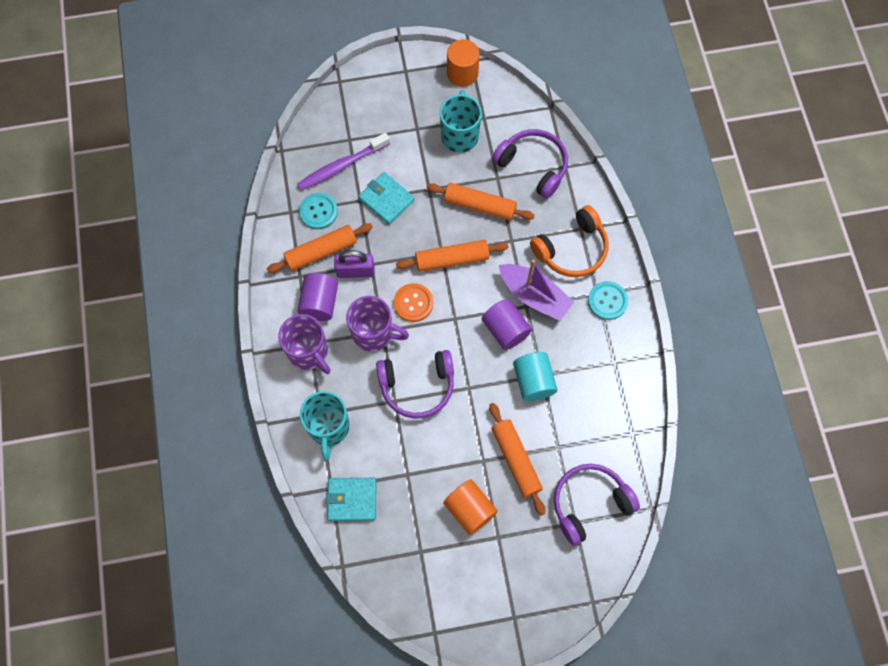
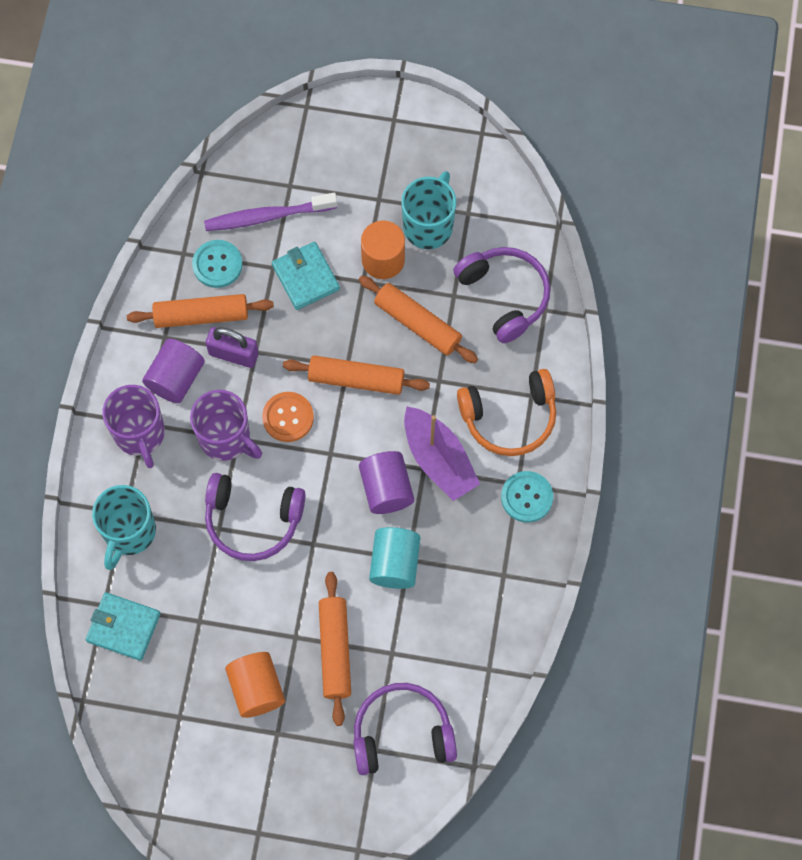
camera: 20 degrees right, 0 degrees up
(462, 73) = (464, 146): orange cylinder -> orange cylinder (383, 260)

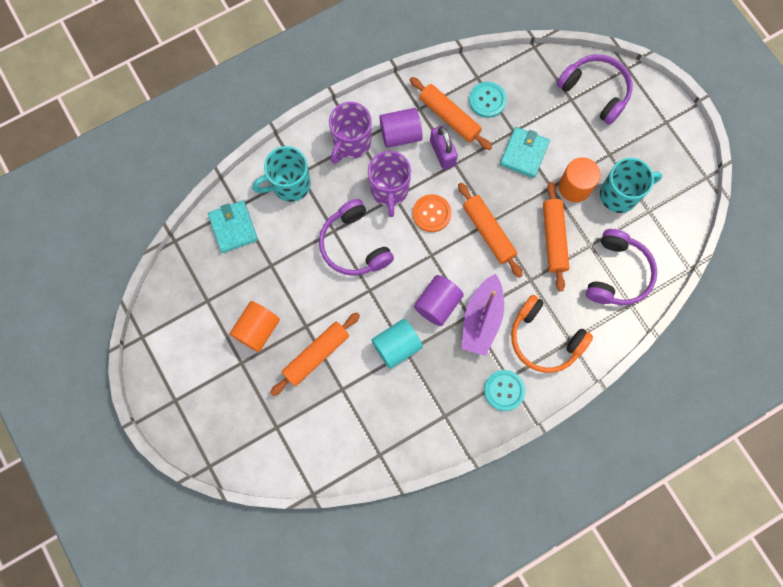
camera: 50 degrees right, 5 degrees up
(268, 216) = (541, 103): purple toothbrush -> none
(402, 733) = (298, 435): purple headphones -> purple headphones (595, 91)

